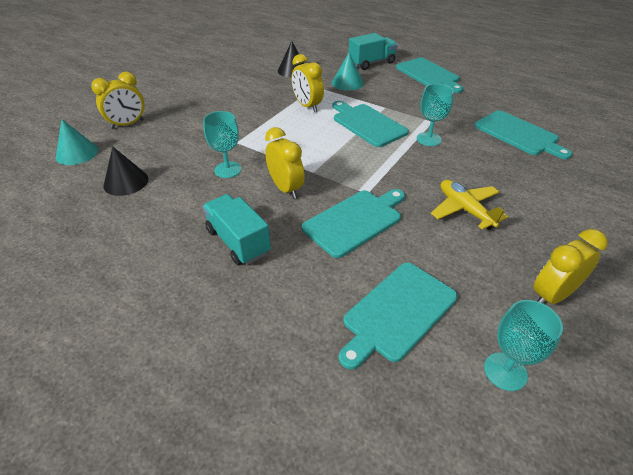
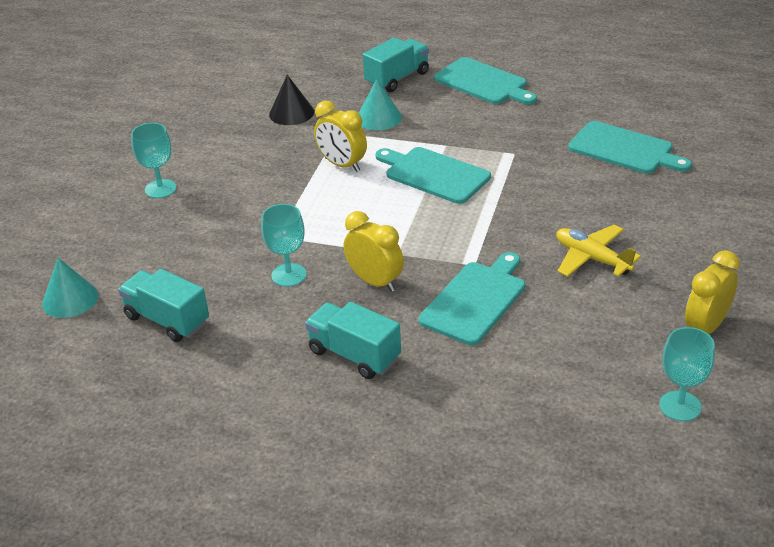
camera: 15 degrees left, 5 degrees down
(126, 182) = (167, 320): black cone -> turquoise truck
(128, 124) = (109, 244): yellow clock -> none
(397, 312) = (561, 382): turquoise cutting board -> none
(429, 139) = (519, 179): turquoise goblet -> turquoise goblet (160, 189)

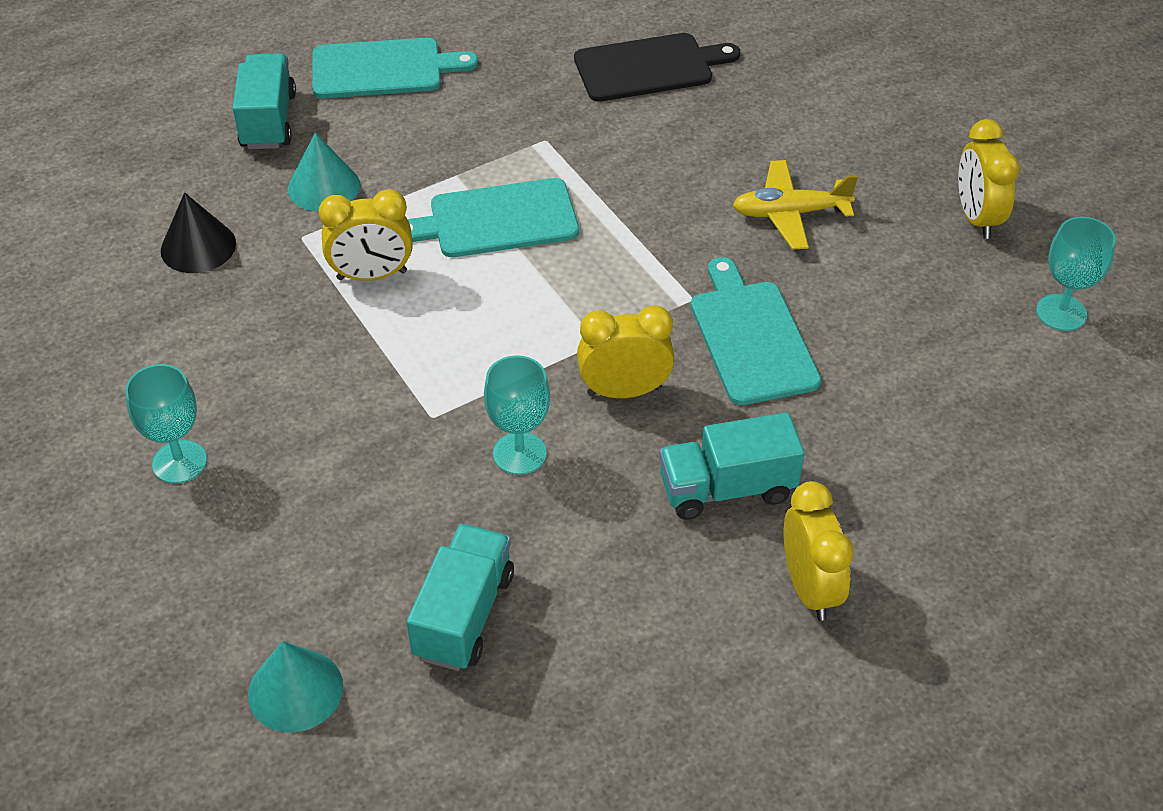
camera: 50 degrees left, 10 degrees up
(167, 320) = (464, 615): turquoise truck -> turquoise truck turned 120 degrees clockwise
(322, 424) = (809, 588): none -> yellow clock
(624, 149) = (648, 67): turquoise cutting board -> black cutting board

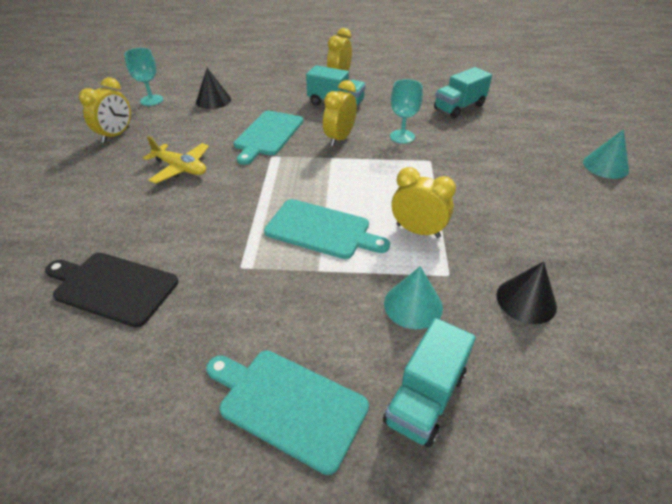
camera: 145 degrees left, 5 degrees down
(179, 462) = (564, 187): turquoise goblet -> none
(295, 690) = (531, 111): turquoise cone -> turquoise cone (605, 166)
(624, 391) = (340, 138): yellow clock -> yellow clock turned 90 degrees clockwise
(959, 371) = (213, 100): none -> black cone

